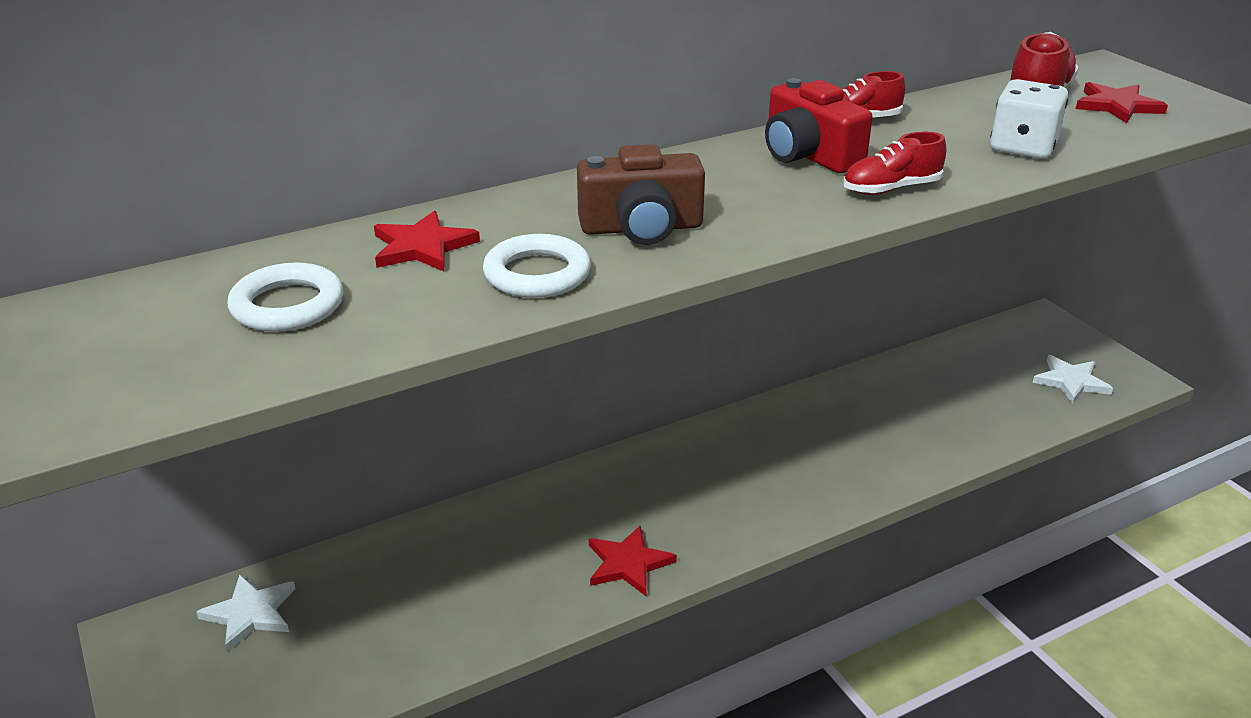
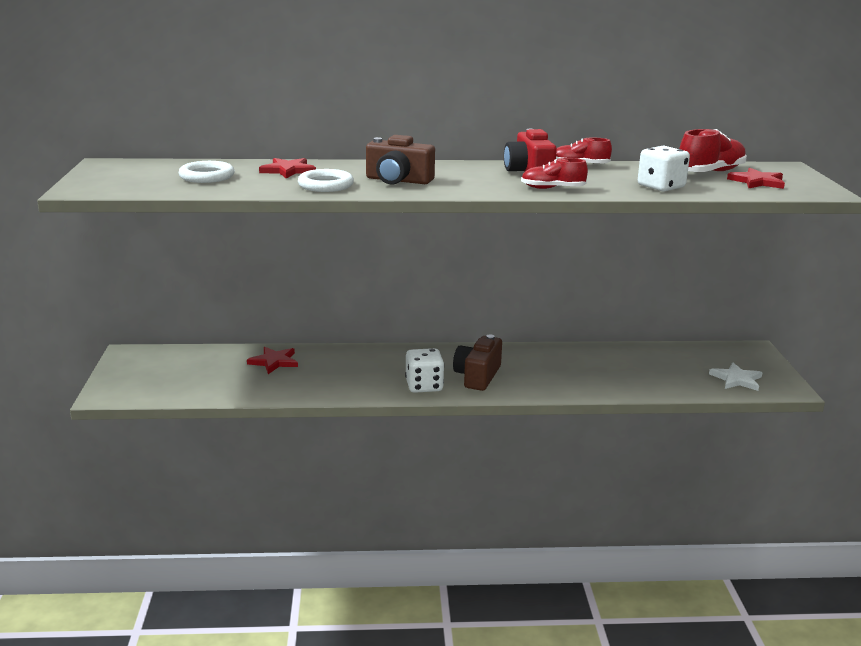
camera: 25 degrees right, 10 degrees down
(250, 614) = (182, 359): white star -> none
(628, 563) = (377, 387): red star -> red star (274, 362)
(695, 536) = (424, 386): none -> white dice
(753, 488) = (477, 376): none -> brown camera

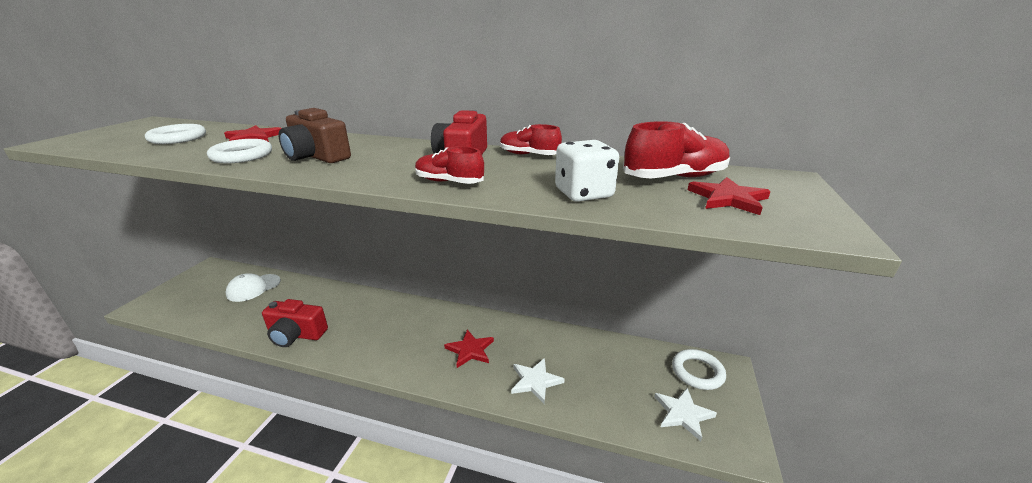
camera: 20 degrees right, 5 degrees up
(221, 362) = (253, 288): none -> white cap
(274, 362) = (288, 295): red star -> red star (470, 350)
(334, 388) = (296, 335): none -> red camera
(424, 386) = (367, 349): white dice -> none
(477, 376) = (423, 347): brown camera -> none
(604, 381) = (535, 381): none -> white star
(733, 355) = (697, 372): none -> white ring

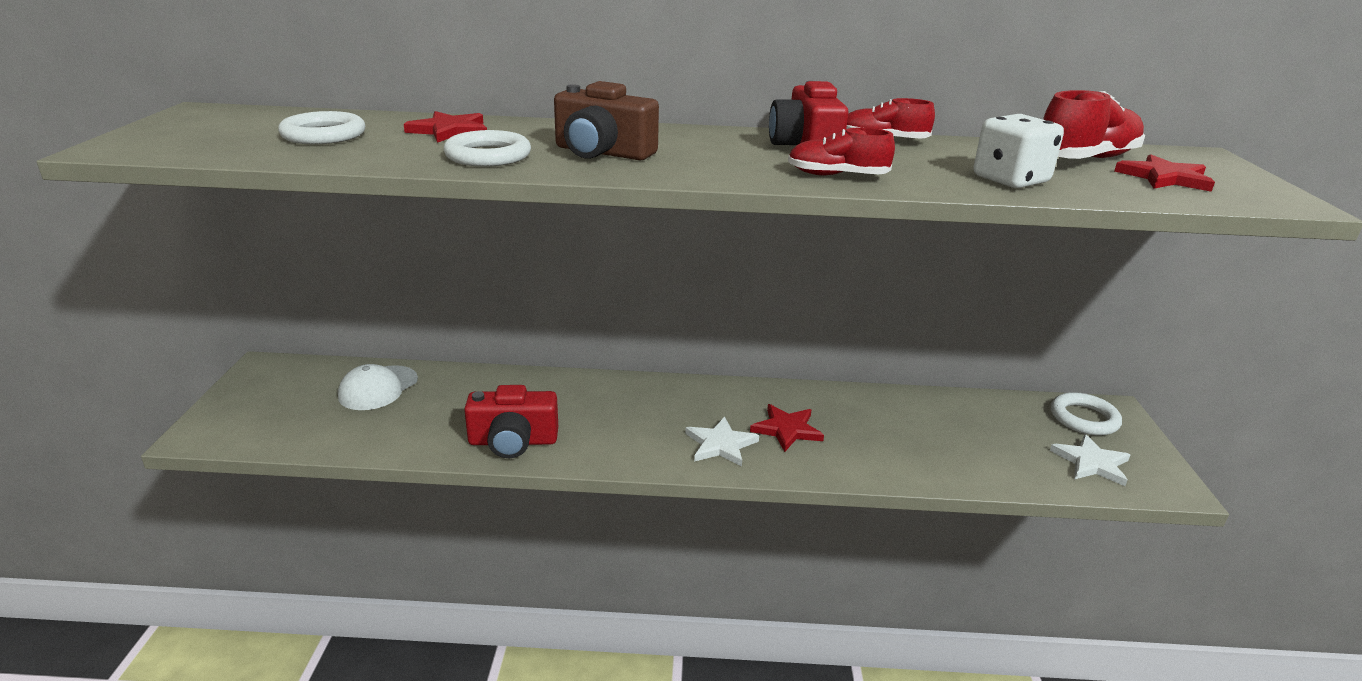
camera: 15 degrees left, 0 degrees up
(535, 381) = (897, 453): white star -> white star (720, 444)

